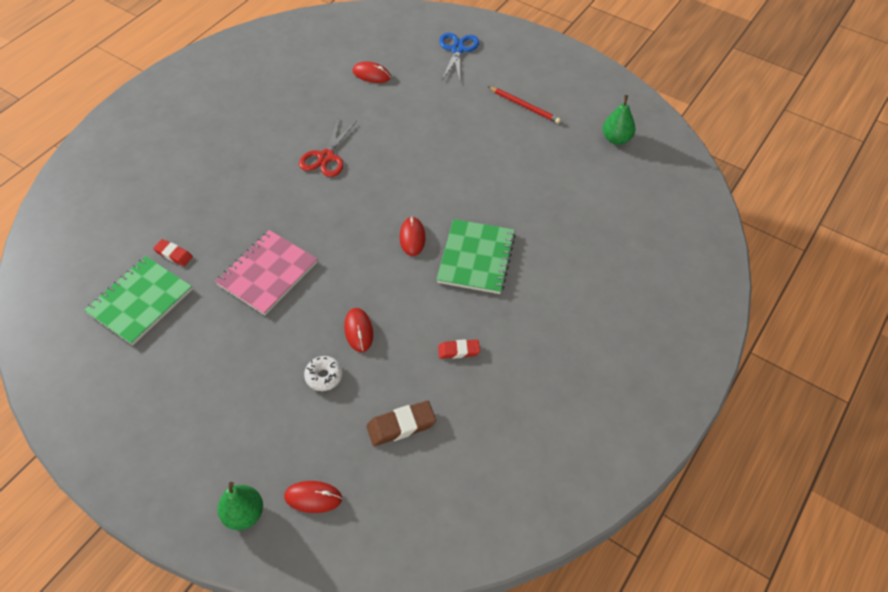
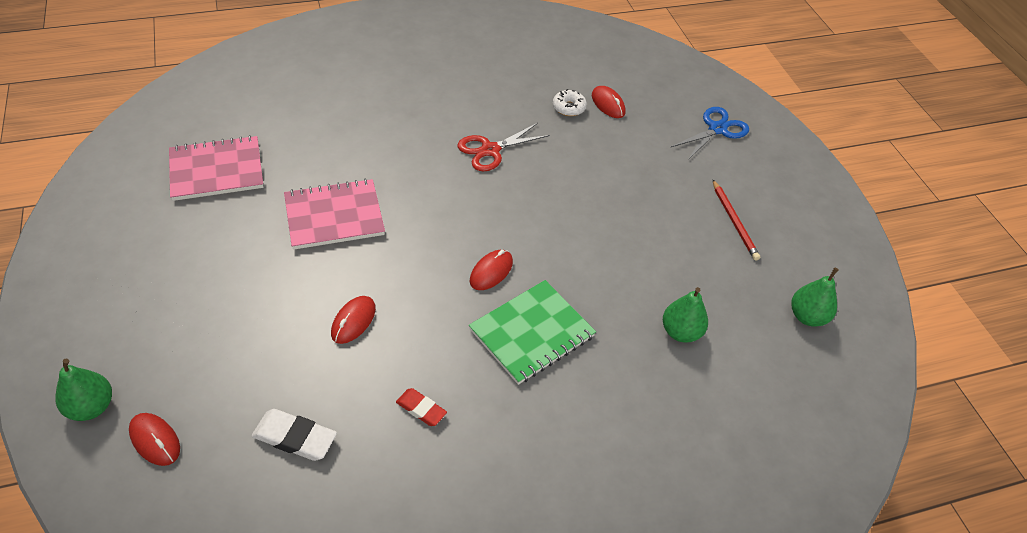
camera: 35 degrees right, 5 degrees down
(140, 301) = (216, 170): green notebook -> pink notebook
(173, 254) = (281, 150): red eraser -> none
(324, 376) = (281, 339): white donut -> white donut (568, 107)
(401, 425) = (295, 437): brown eraser -> white eraser
(558, 196) = (680, 332): none -> green pear

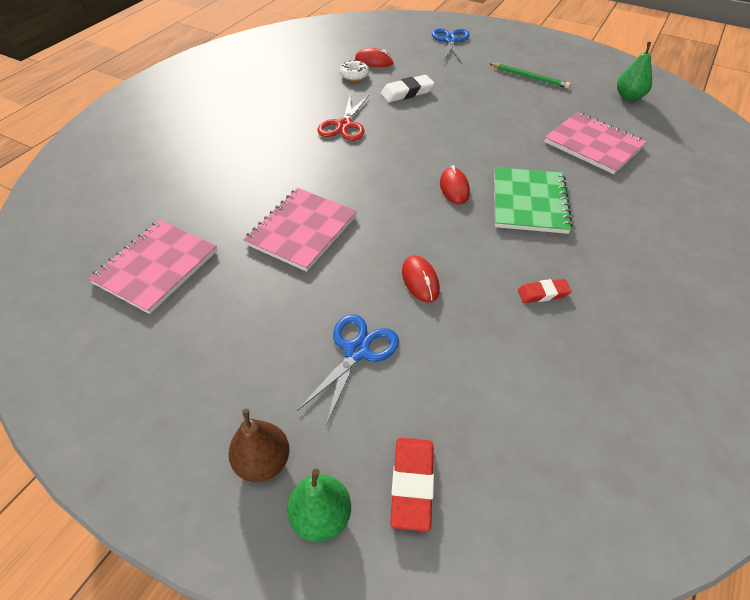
camera: 40 degrees left, 0 degrees up
(107, 348) = (263, 461): none -> brown pear
(155, 440) = (412, 484): red mouse -> red eraser
(244, 332) = (357, 351): none -> blue scissors
(295, 437) = (502, 382): white eraser -> white eraser (407, 92)
(680, 332) = (593, 144): green pear -> pink notebook
(734, 221) = (529, 77): red pencil -> green pencil

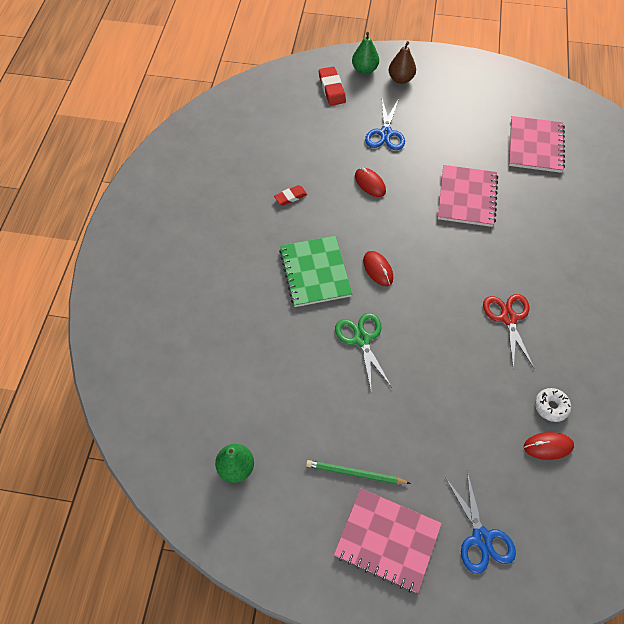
camera: 160 degrees right, 10 degrees up
(407, 92) = (478, 393): white eraser -> none
(495, 141) = (362, 339): none -> green scissors
(593, 144) = (270, 364): pink notebook -> pink notebook (387, 540)

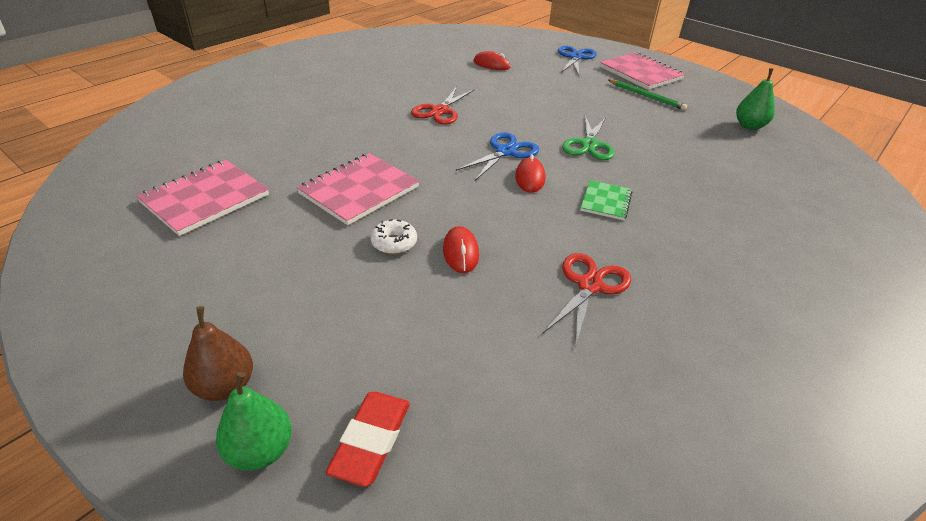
camera: 150 degrees left, 20 degrees down
(290, 197) = (589, 285): red eraser -> red scissors
(315, 272) = (606, 201): green notebook -> green notebook, size x0.57
(385, 133) = (367, 304): blue scissors -> blue scissors (506, 152)
(551, 407) = (467, 73): white donut -> white donut (394, 243)

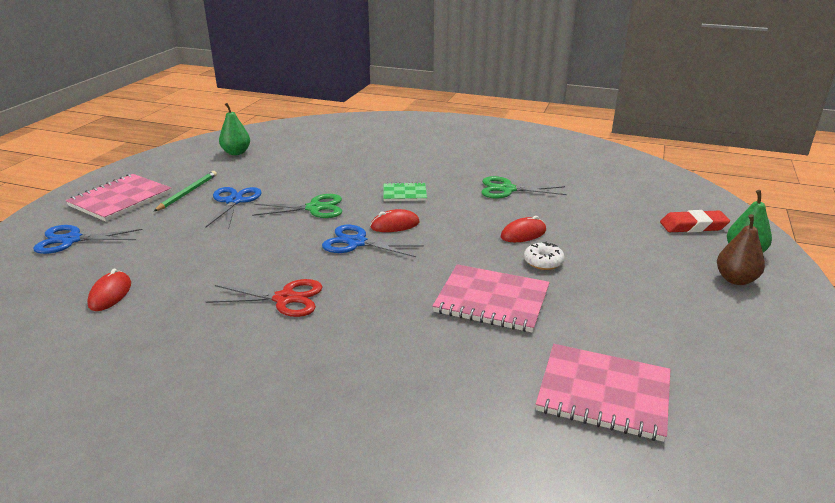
camera: 110 degrees left, 10 degrees down
(589, 285) = (507, 189): red scissors -> green scissors
(620, 112) = (234, 201): none -> blue scissors

